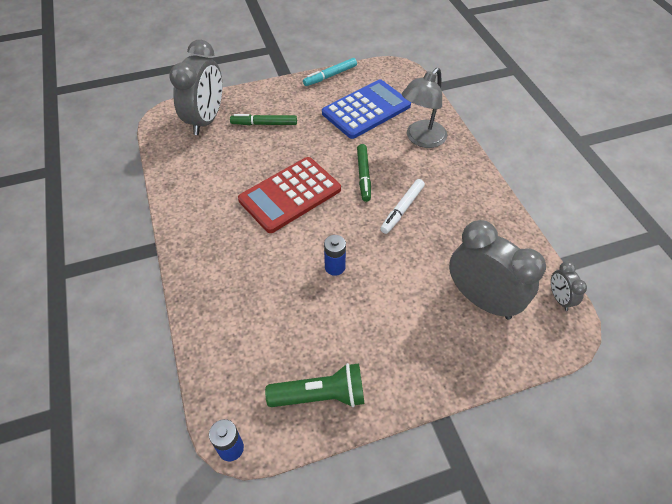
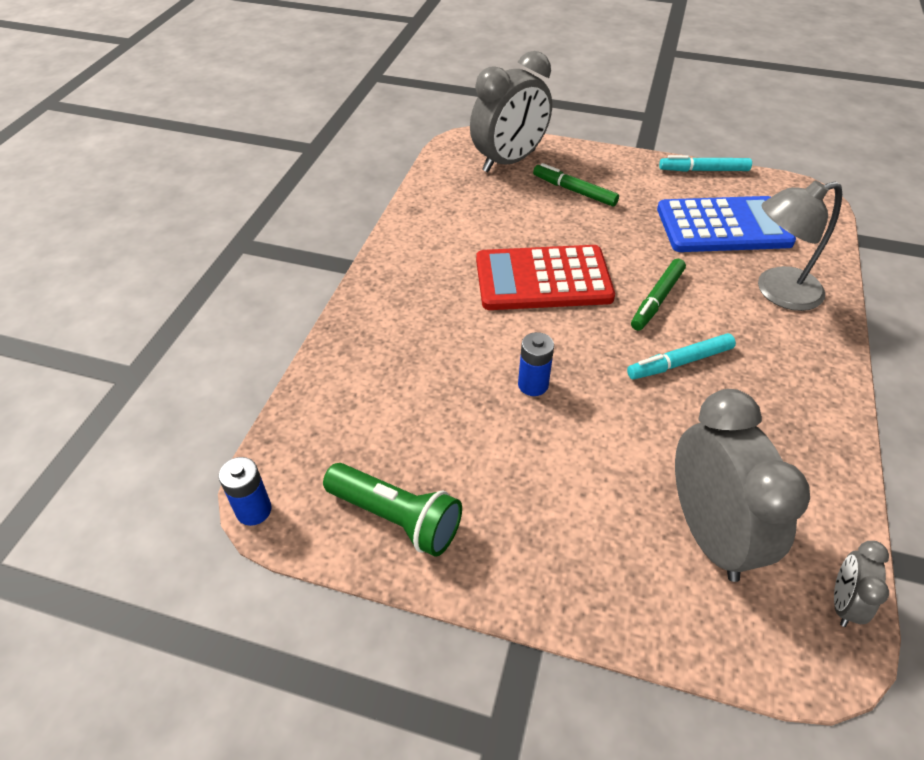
camera: 35 degrees right, 5 degrees down
(402, 209) = (679, 362): white marker -> turquoise marker

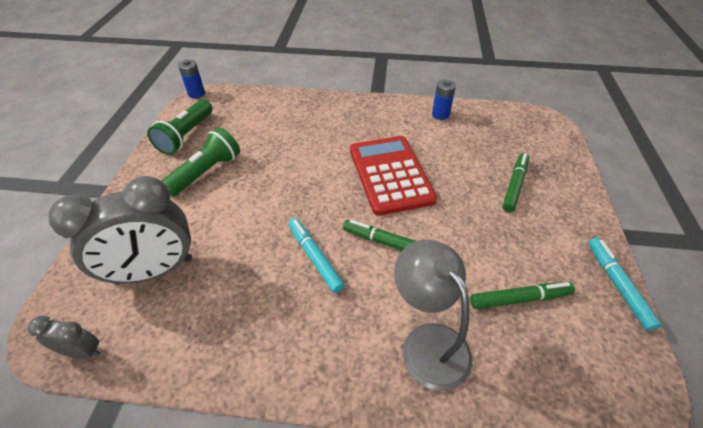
camera: 80 degrees right, 0 degrees up
(506, 480) = (206, 172): none -> green flashlight
(509, 161) = (533, 144): grey clock -> none
(533, 385) = (283, 177): blue battery -> blue battery (440, 115)
(723, 226) = (519, 299): blue calculator -> green marker

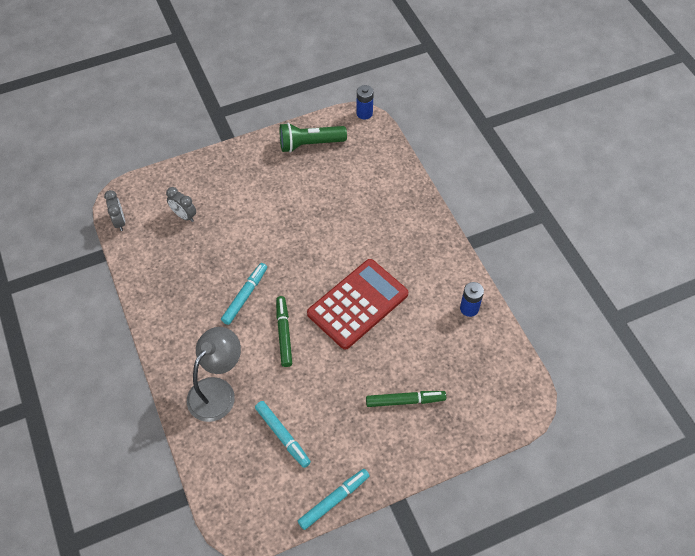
camera: 60 degrees right, 10 degrees up
(154, 271) = (184, 216): grey clock -> grey clock, size x0.46
(206, 172) = (281, 184): green flashlight -> none
(519, 299) = (282, 436): green marker -> turquoise marker

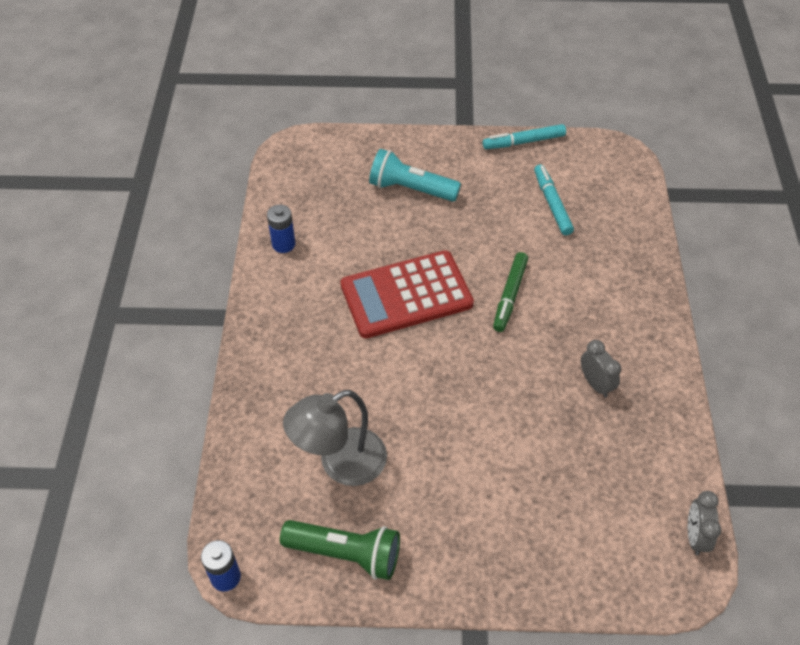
camera: 155 degrees left, 5 degrees down
(184, 216) = (591, 505): grey clock -> grey clock (595, 384)
(217, 391) = (609, 266): grey lamp -> grey lamp (340, 464)
(245, 296) = (540, 355): turquoise marker -> none
(405, 401) = (411, 189): green marker -> turquoise flashlight

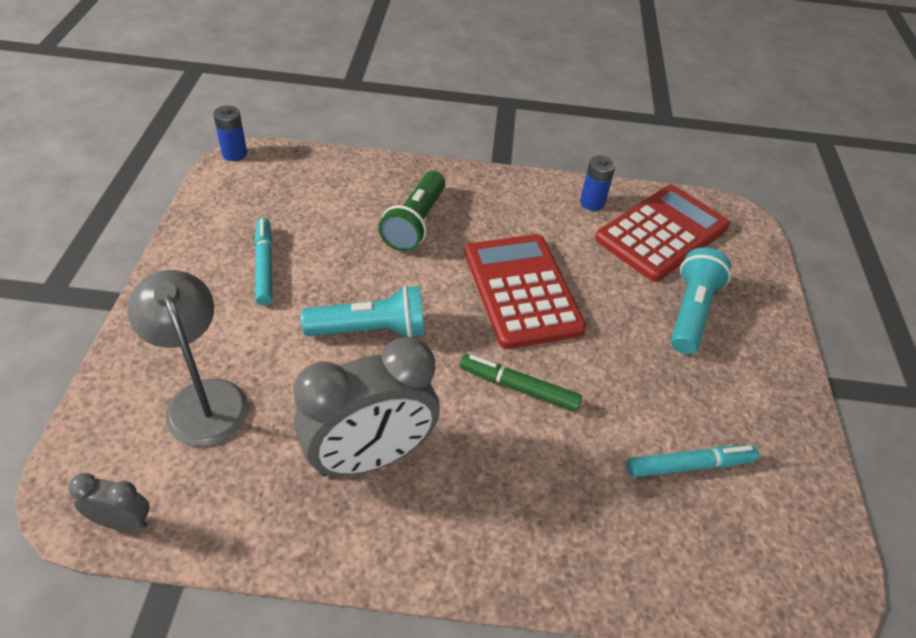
camera: 90 degrees right, 5 degrees down
(320, 198) = (662, 233): none -> red calculator
(340, 464) = (319, 224): grey lamp -> grey lamp (203, 398)
(346, 554) = (227, 220): green flashlight -> green flashlight (415, 223)
(472, 400) = (371, 330): none -> turquoise flashlight
(523, 142) = (813, 451): turquoise marker -> turquoise marker (265, 266)
(595, 384) = (370, 457): grey clock -> grey clock, size x2.18

